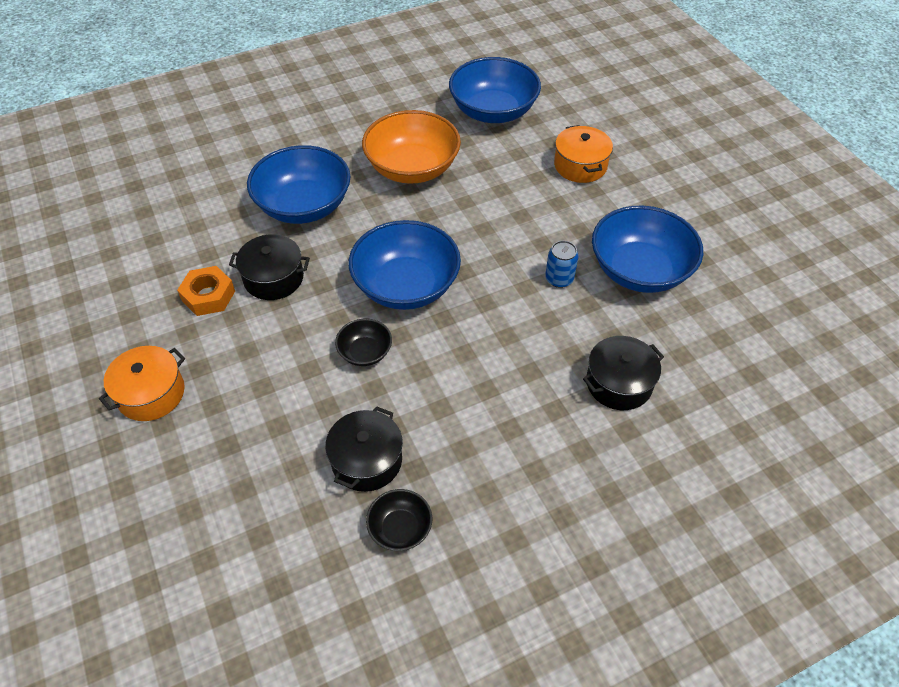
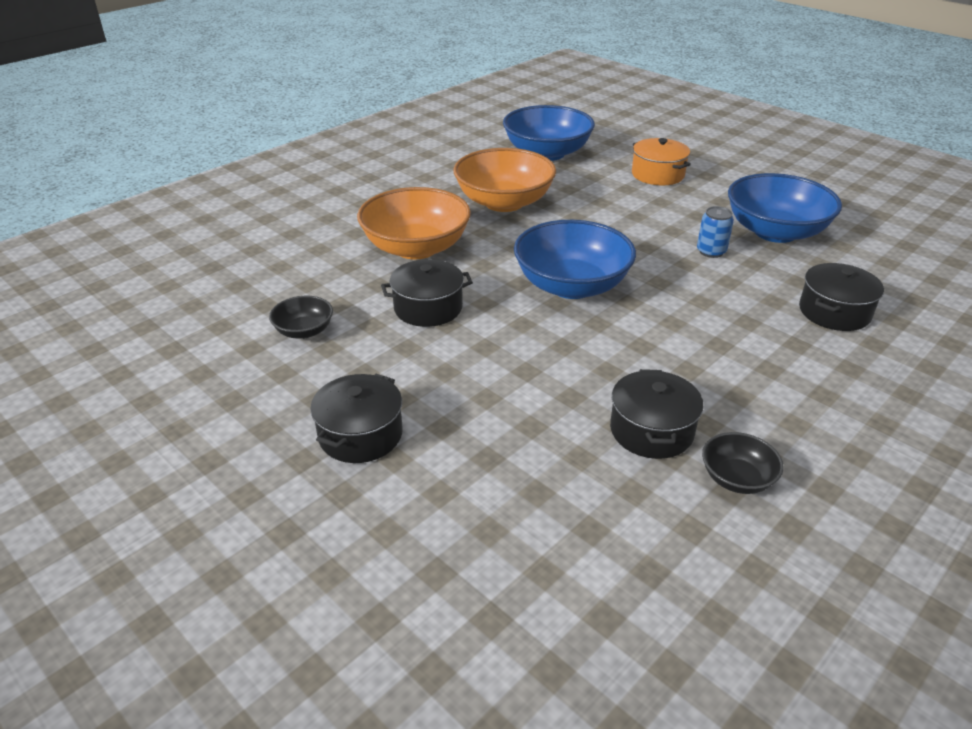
camera: 20 degrees left, 15 degrees down
(151, 393) = (360, 434): orange pot -> black pot
(208, 296) = (365, 337): orange nut -> none
(304, 206) = (416, 248): blue bowl -> orange bowl
(365, 352) = (574, 344): black bowl -> black bowl (304, 331)

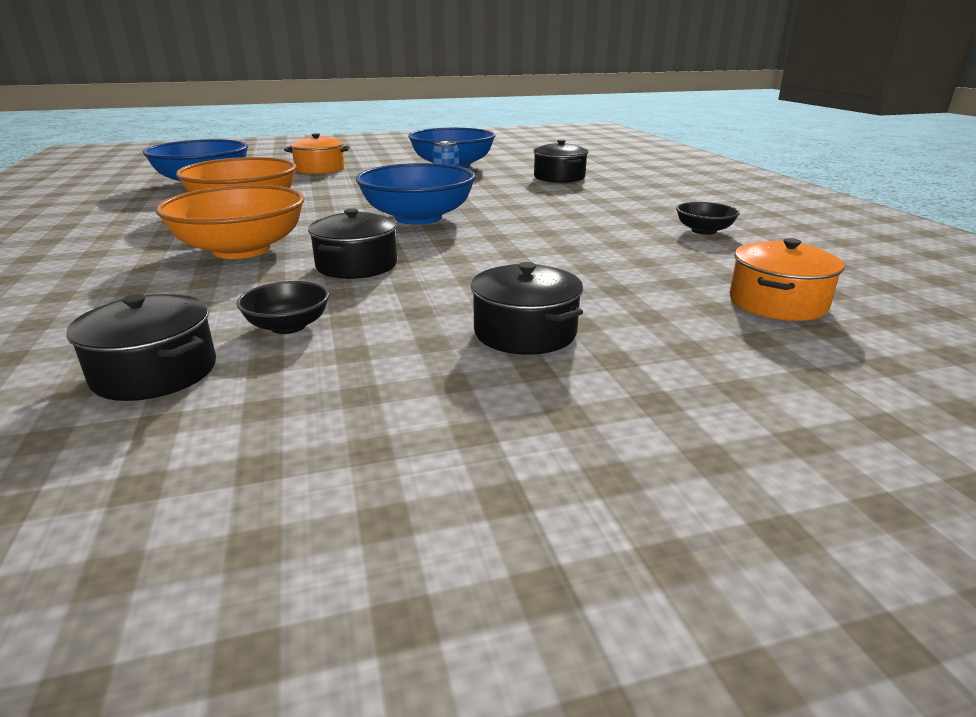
camera: 60 degrees left, 10 degrees down
(538, 575) = (777, 303): none -> orange pot
(651, 430) = (633, 237): black pot -> black pot (155, 372)

